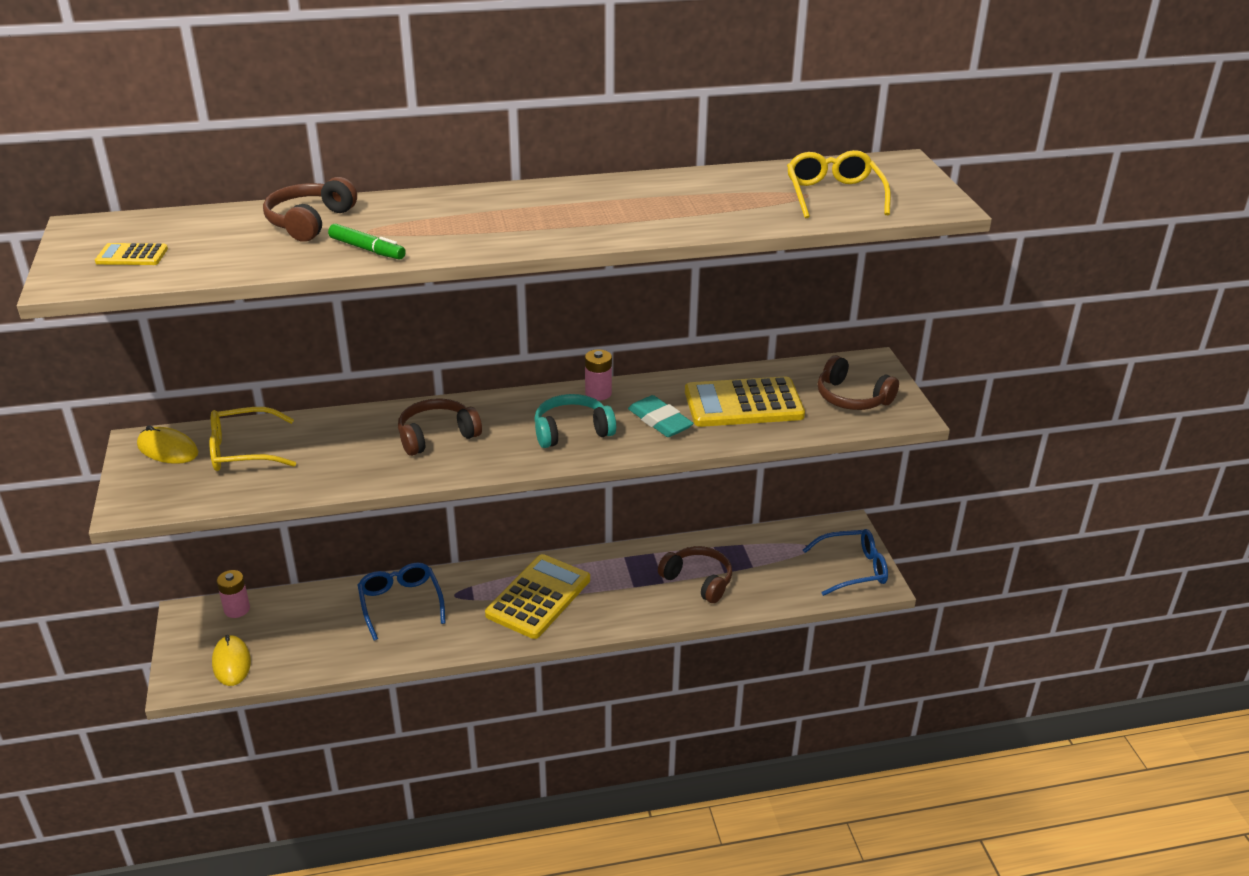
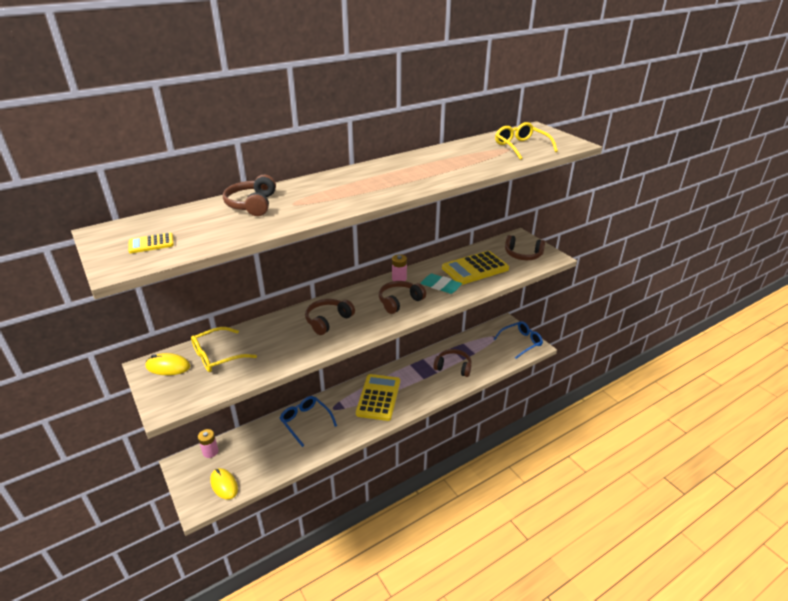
camera: 20 degrees left, 0 degrees up
(367, 249) = (302, 213): green marker -> none
(572, 431) = (399, 301): turquoise headphones -> brown headphones

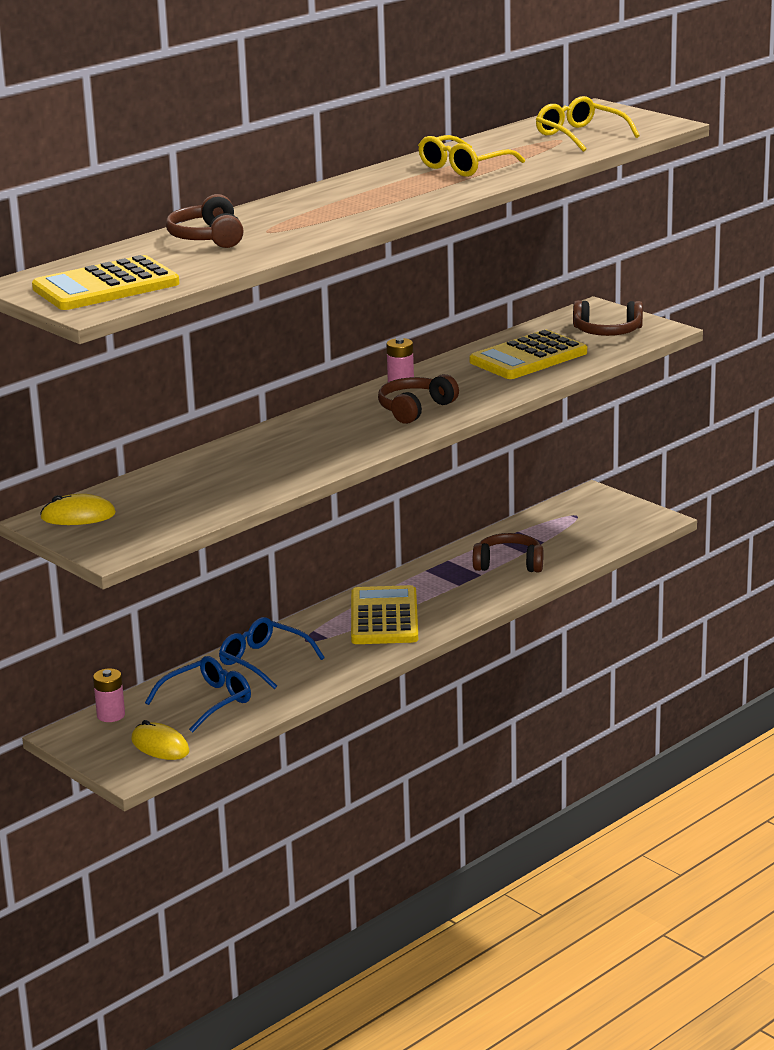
camera: 10 degrees left, 10 degrees down
(151, 244) = (106, 286): yellow calculator -> yellow calculator, size x2.21
(218, 356) = (150, 497): yellow glasses -> yellow glasses (464, 167)
(328, 321) = (306, 442): brown headphones -> none
(440, 286) = (477, 384): turquoise eraser -> none
(520, 342) = (627, 517): blue glasses -> blue glasses (207, 702)

